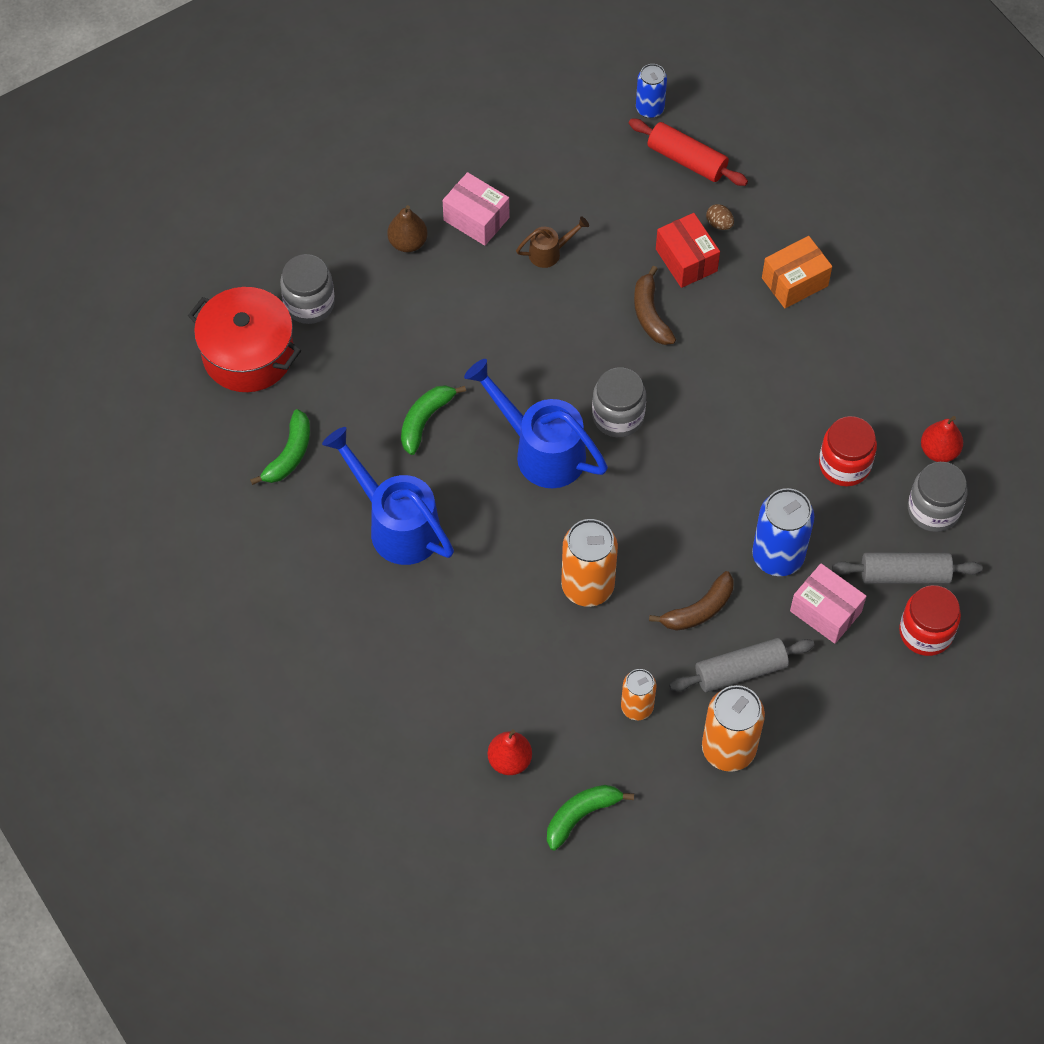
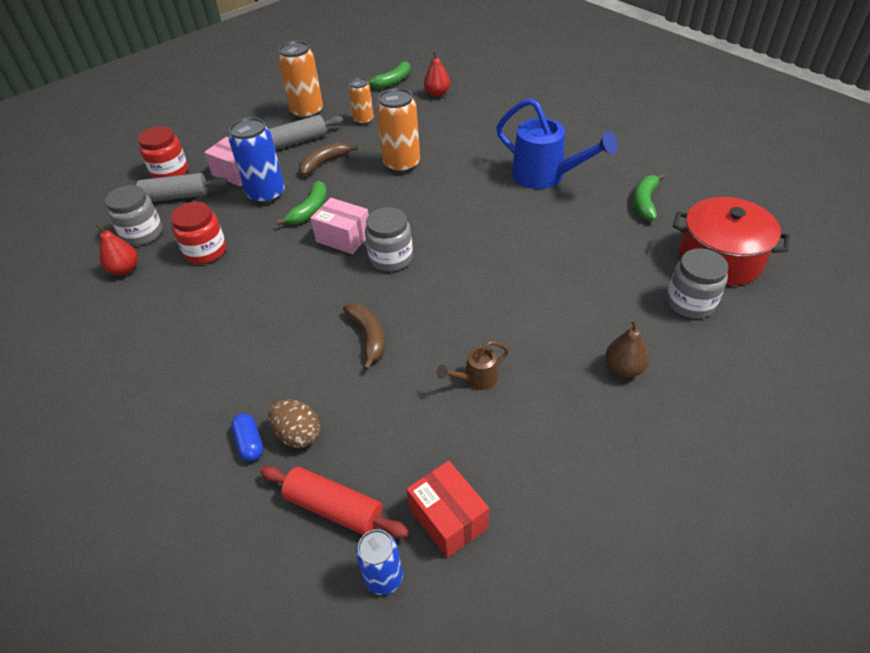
camera: 175 degrees right, 15 degrees down
(425, 420) = (548, 235): green banana -> green banana (310, 210)
(476, 219) = (562, 402): pink box -> pink box (343, 237)
(541, 450) = (450, 229): blue watering can -> none
(686, 260) = (334, 391): red box -> red box (448, 518)
(719, 224) = (298, 434): brown egg -> brown egg, size x1.66
(762, 222) = (250, 443): none -> blue capsule
(794, 282) = (224, 385): orange box -> none

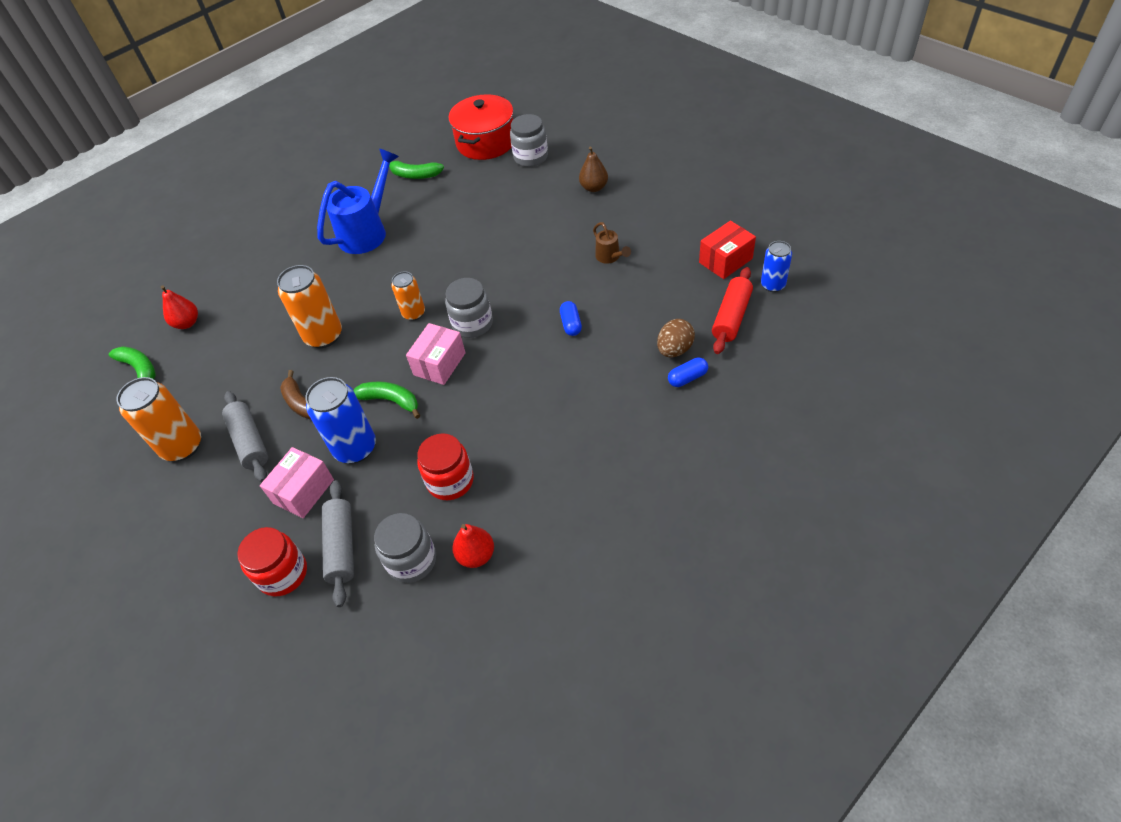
camera: 90 degrees left, 5 degrees up
(363, 120) = (223, 383): orange can -> orange can (414, 313)
(368, 337) = (571, 324): brown banana -> blue capsule

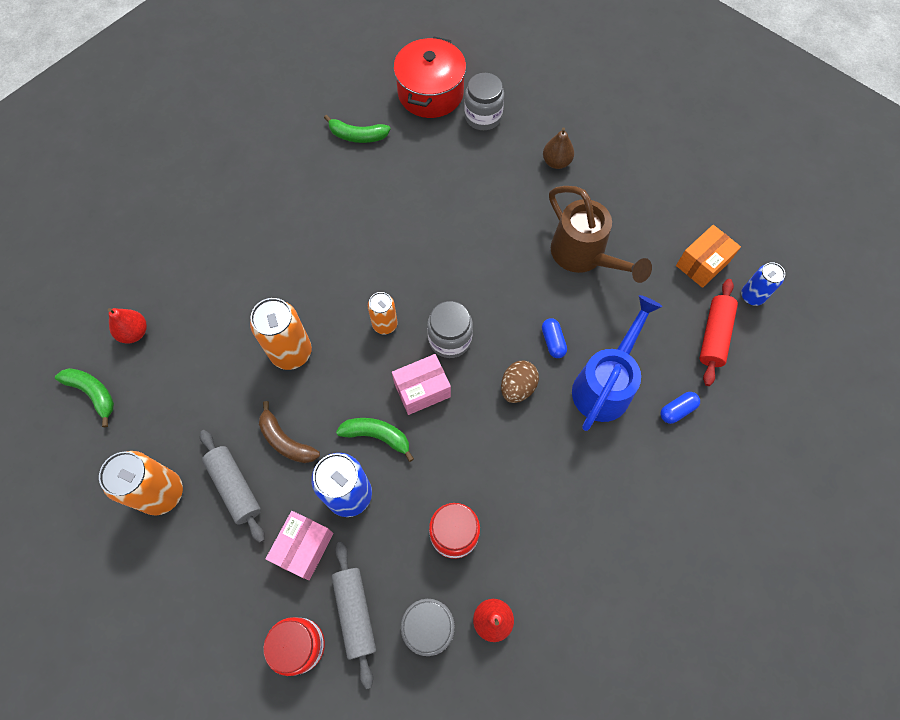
camera: 10 degrees left, 15 degrees up
(367, 231) = (316, 213): blue watering can -> blue watering can (605, 384)
(439, 364) = (422, 390): pink box -> pink box turned 45 degrees clockwise
(610, 257) = (583, 256): brown watering can -> brown watering can, size x2.11
(674, 350) = (661, 375): brown egg -> brown egg (517, 387)
(725, 260) = (702, 264): red box -> orange box

